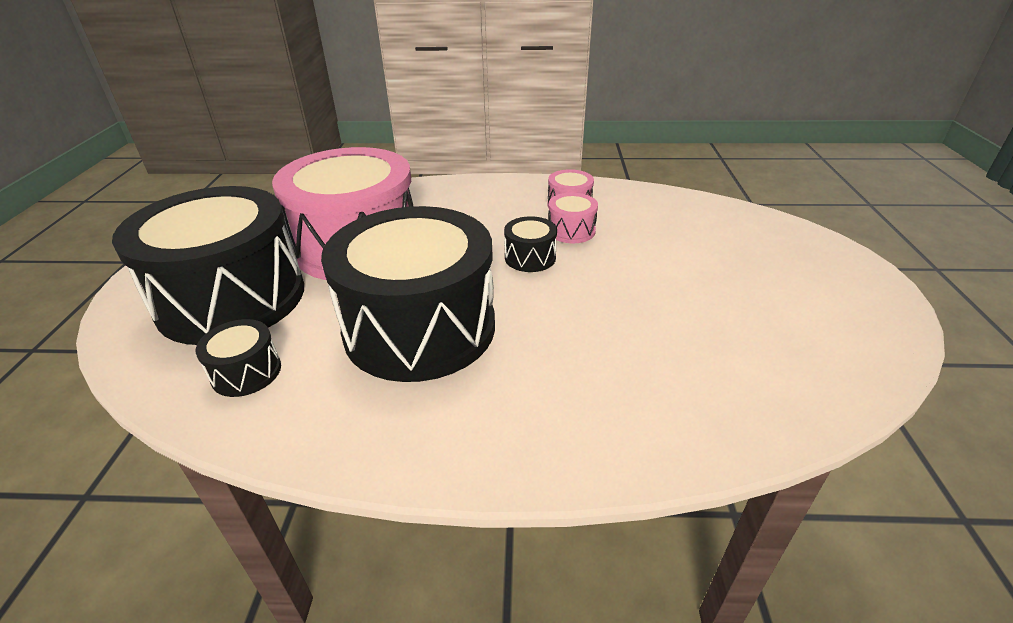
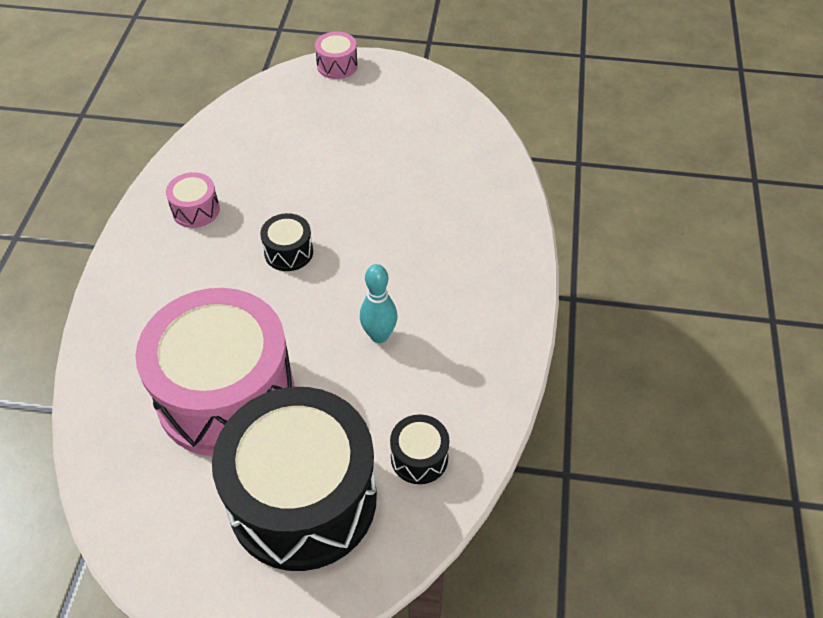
camera: 85 degrees left, 15 degrees up
(420, 328) = (379, 335): black drum -> turquoise bowling pin
(571, 231) = (249, 216): pink drum -> pink drum (337, 65)

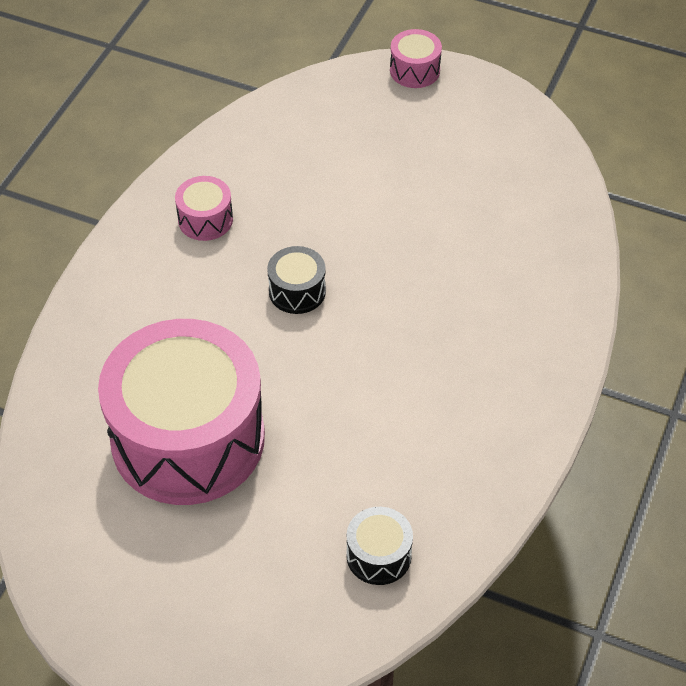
camera: 15 degrees right, 0 degrees up
(303, 499) = (241, 569): black drum -> none
(379, 335) = (373, 410): turquoise bowling pin -> none

